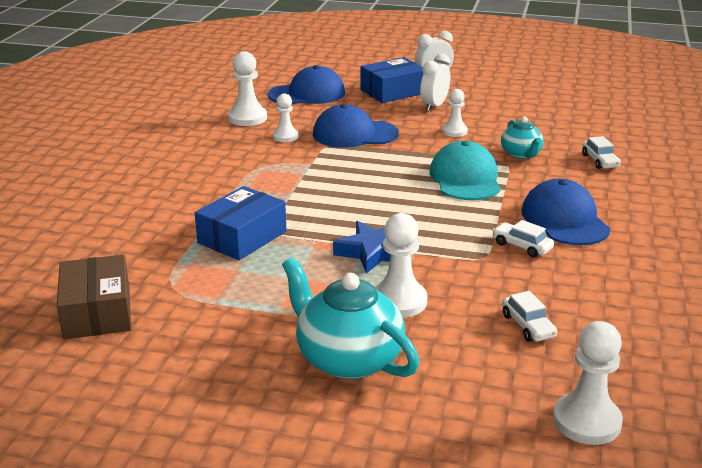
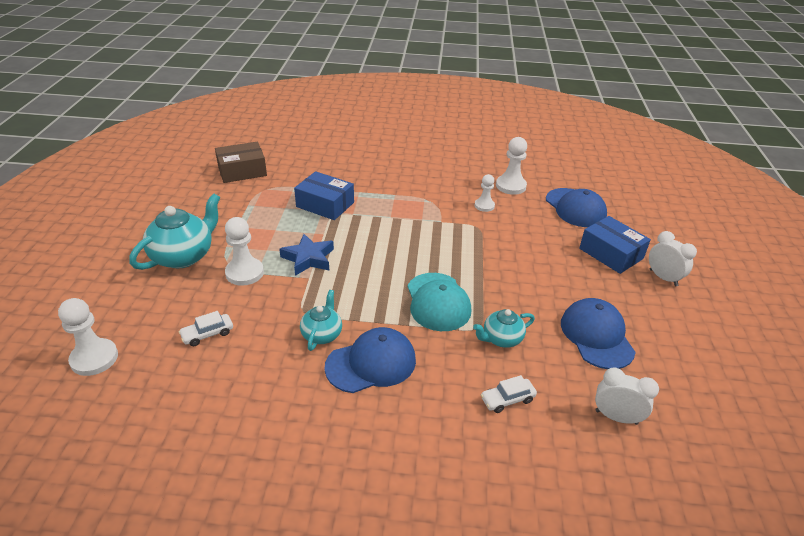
camera: 80 degrees right, 10 degrees up
(354, 134) = (504, 238): blue cap -> blue cap (596, 336)
(434, 106) = (590, 280): white clock -> white clock (616, 417)
(454, 131) = (536, 294): white pawn -> none
(465, 178) = (438, 302): turquoise cap -> turquoise cap turned 90 degrees clockwise
(522, 246) = (322, 334): white car -> turquoise teapot

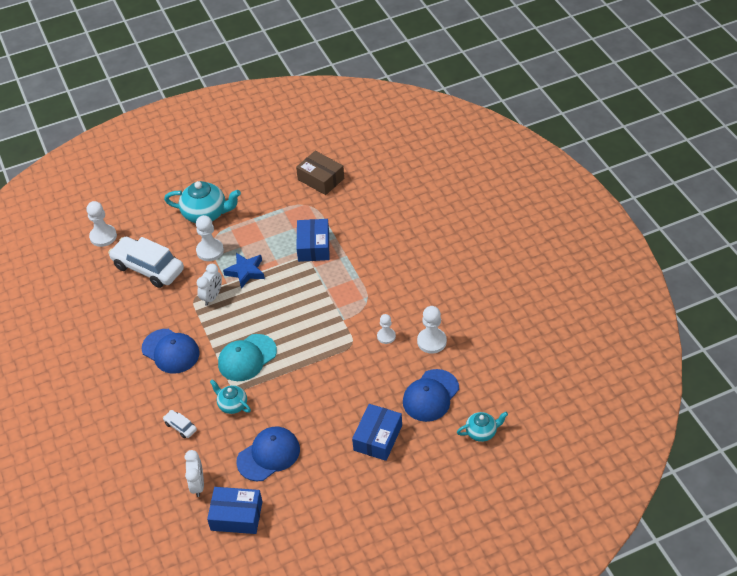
camera: 65 degrees right, 10 degrees up
(207, 334) = (148, 268): white car -> white car, size x2.33
(322, 334) = (180, 317): turquoise teapot -> turquoise teapot (481, 432)
(663, 278) = (368, 479): white clock -> white clock (212, 297)
(681, 397) = (236, 516): none -> blue box

